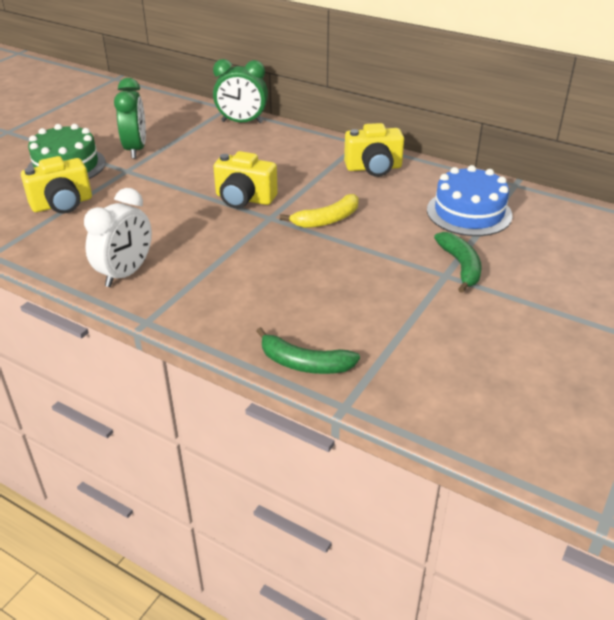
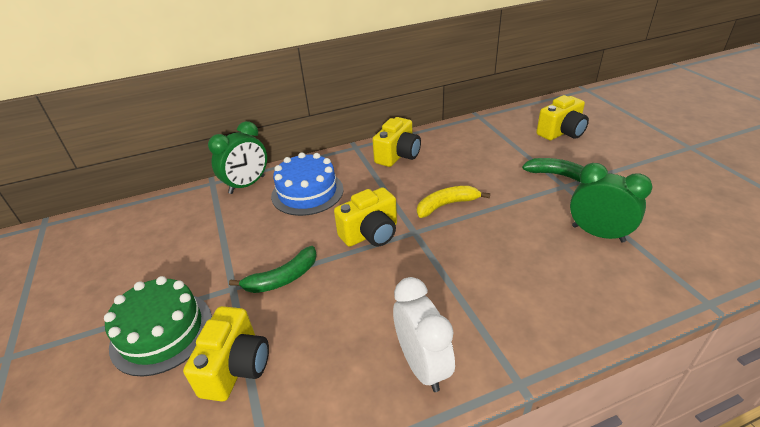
camera: 50 degrees left, 0 degrees up
(136, 149) = (202, 265): green clock -> green clock (598, 233)
(304, 363) = (642, 301): green banana -> green banana (282, 278)
(327, 219) = (447, 205): yellow banana -> yellow banana turned 120 degrees counterclockwise
(469, 212) = (496, 145): blue cake -> blue cake (307, 192)
(558, 245) = (561, 132): none -> yellow camera

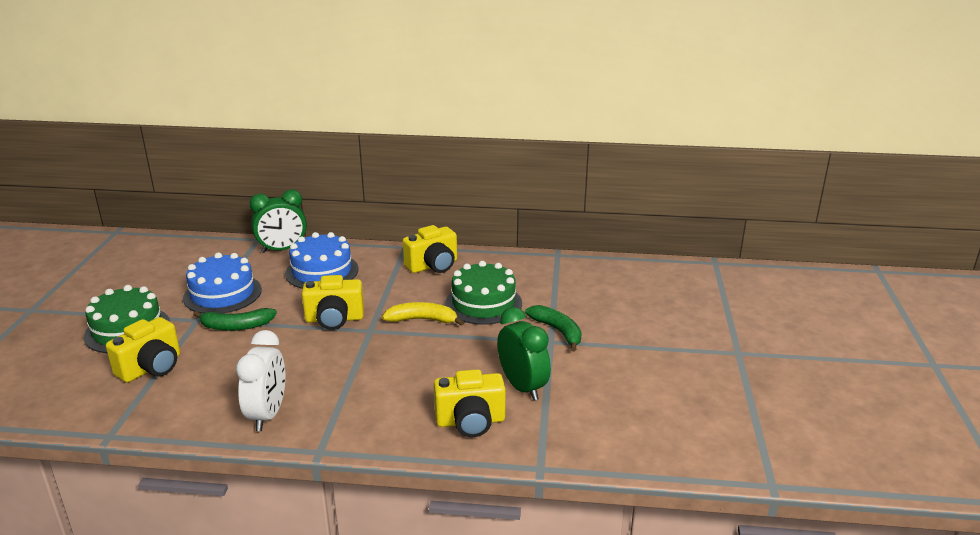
camera: 25 degrees right, 10 degrees down
(232, 249) = (222, 294): none -> blue cake
(476, 173) = (483, 303): none -> green cake
(561, 132) = (619, 295): yellow camera -> yellow camera (470, 421)

